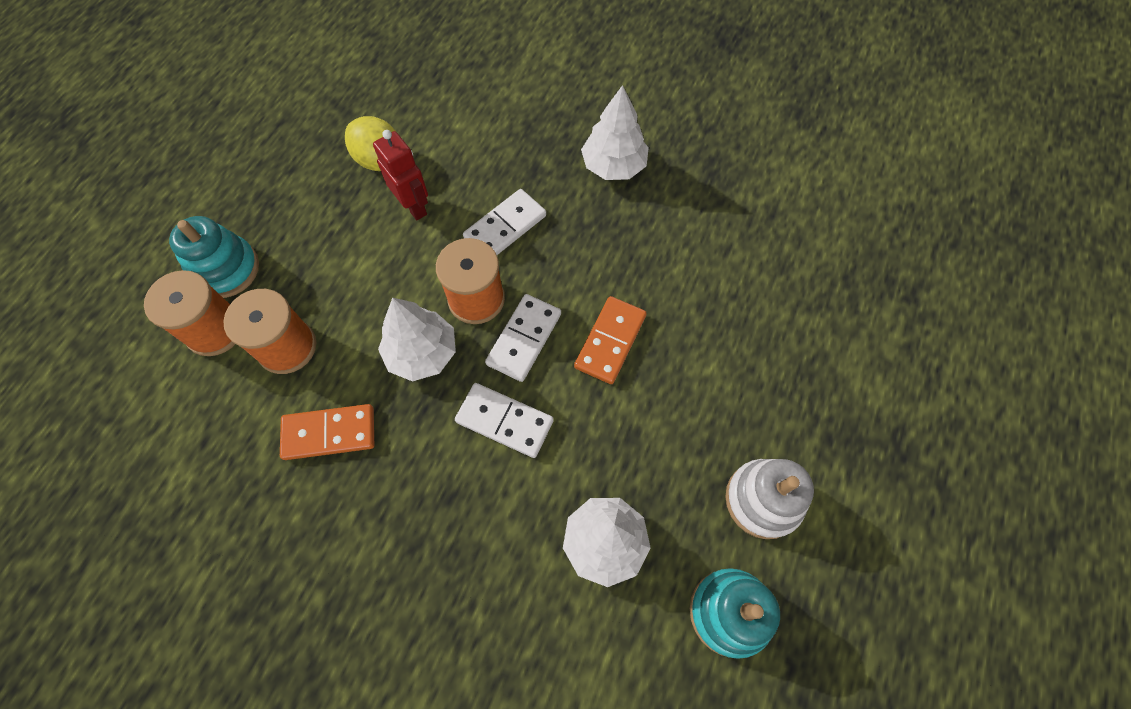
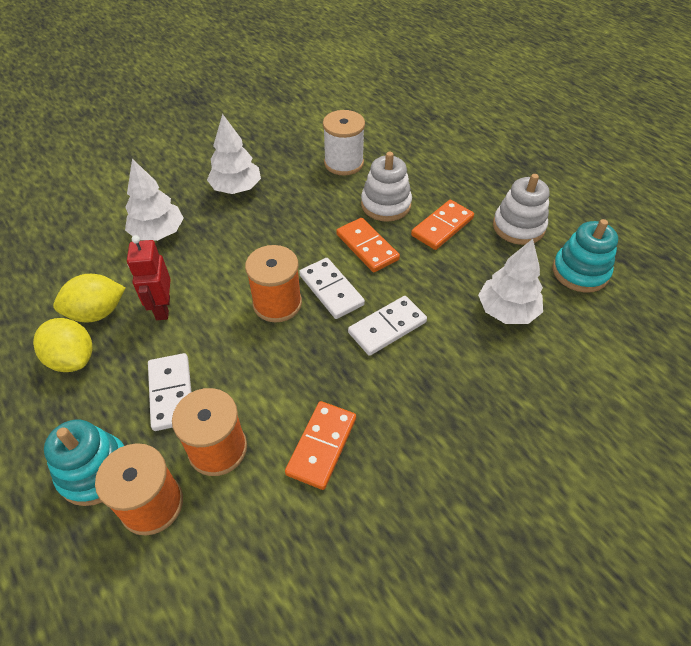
camera: 60 degrees left, 15 degrees down
(323, 178) = (72, 359): none -> yellow lemon
(414, 206) = (162, 308): red robot -> red robot turned 90 degrees counterclockwise
(422, 353) = (296, 354): white tree -> white tree (158, 233)
(505, 227) = (231, 262): white domino -> white domino (171, 393)
(693, 326) = (386, 205): none -> white stacking toy
(699, 407) = (442, 227): none -> orange domino
(734, 244) = (344, 163): none -> white spool

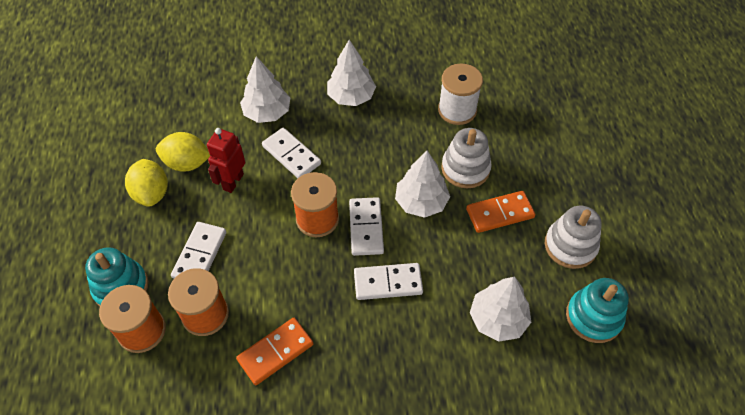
camera: 30 degrees right, 5 degrees up
(210, 259) = (291, 155): none -> white domino
(367, 247) = (421, 202): orange domino -> white tree

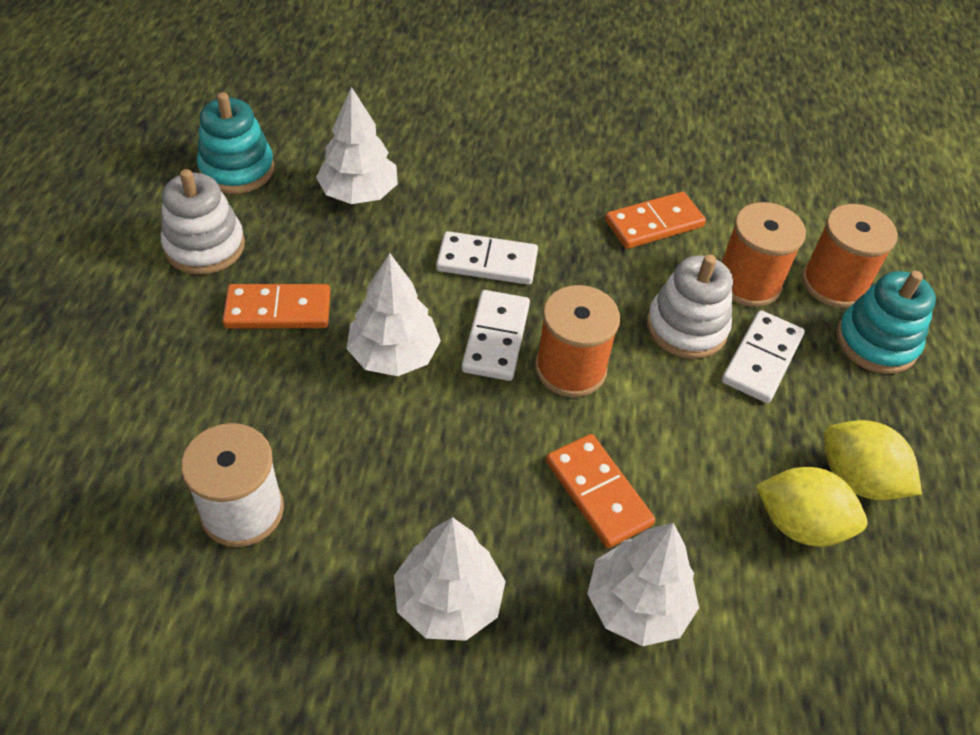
camera: 170 degrees left, 5 degrees down
(152, 193) = (857, 479): yellow lemon -> yellow lemon turned 45 degrees counterclockwise
(233, 182) = (711, 466): red robot -> none
(291, 155) = (598, 492): white domino -> orange domino
(465, 168) = (292, 391): white stacking toy -> white stacking toy (686, 327)

